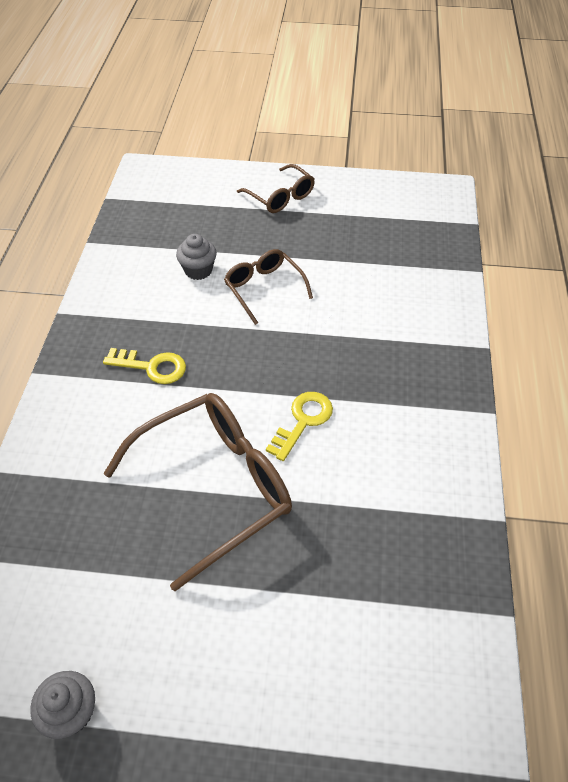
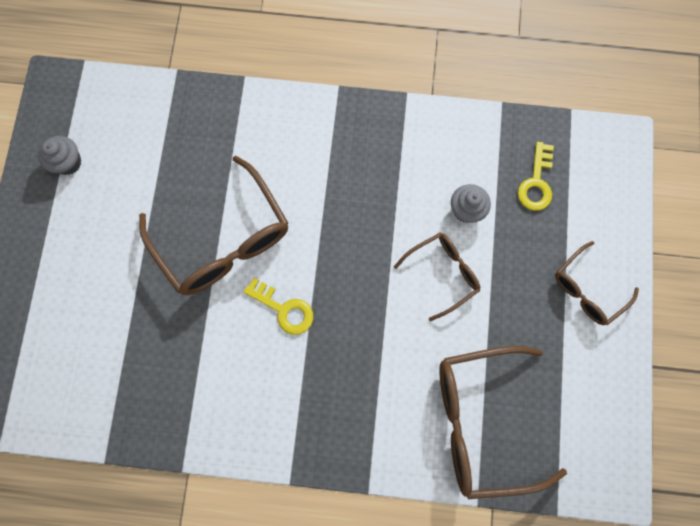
camera: 90 degrees right, 25 degrees up
(152, 367) = (344, 179): yellow key -> yellow key (536, 182)
(405, 266) = (481, 420): none -> brown glasses

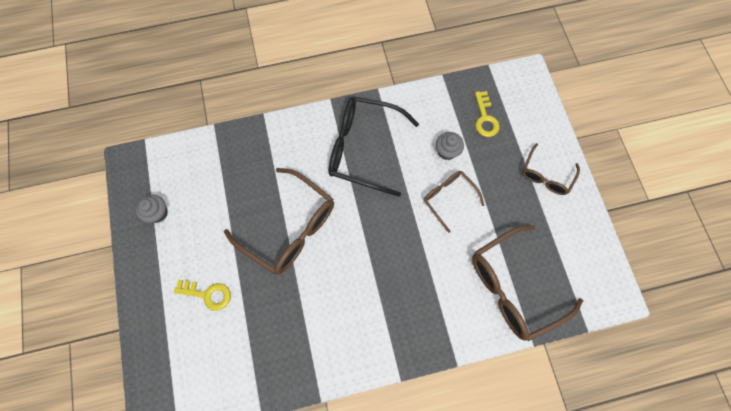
camera: 20 degrees left, 5 degrees down
(284, 309) = (350, 260): yellow key -> yellow key (207, 294)
(356, 168) = (363, 148): none -> black glasses
(443, 273) = (448, 198): brown glasses -> brown glasses turned 75 degrees counterclockwise

